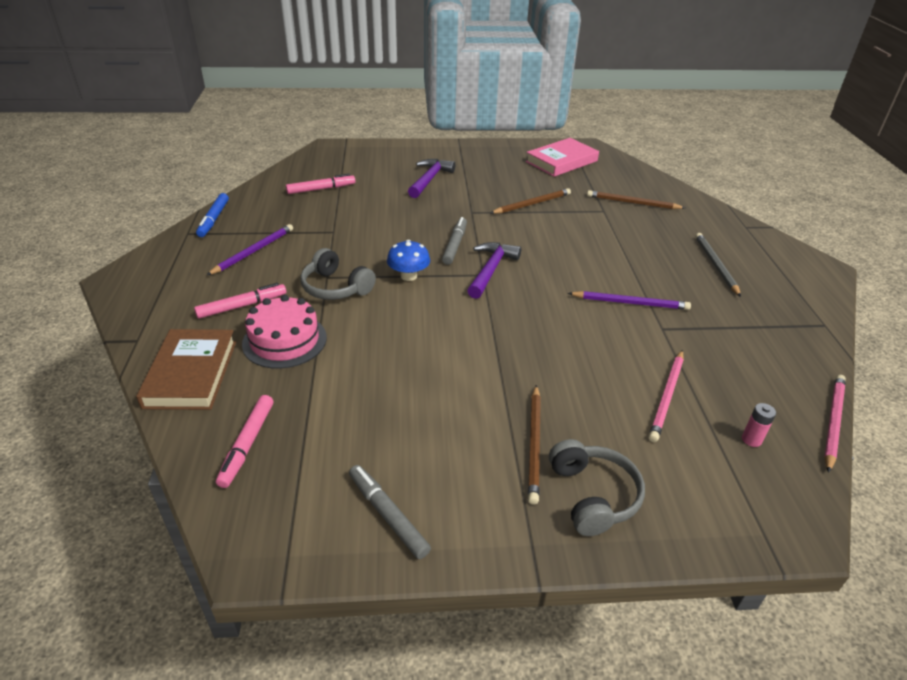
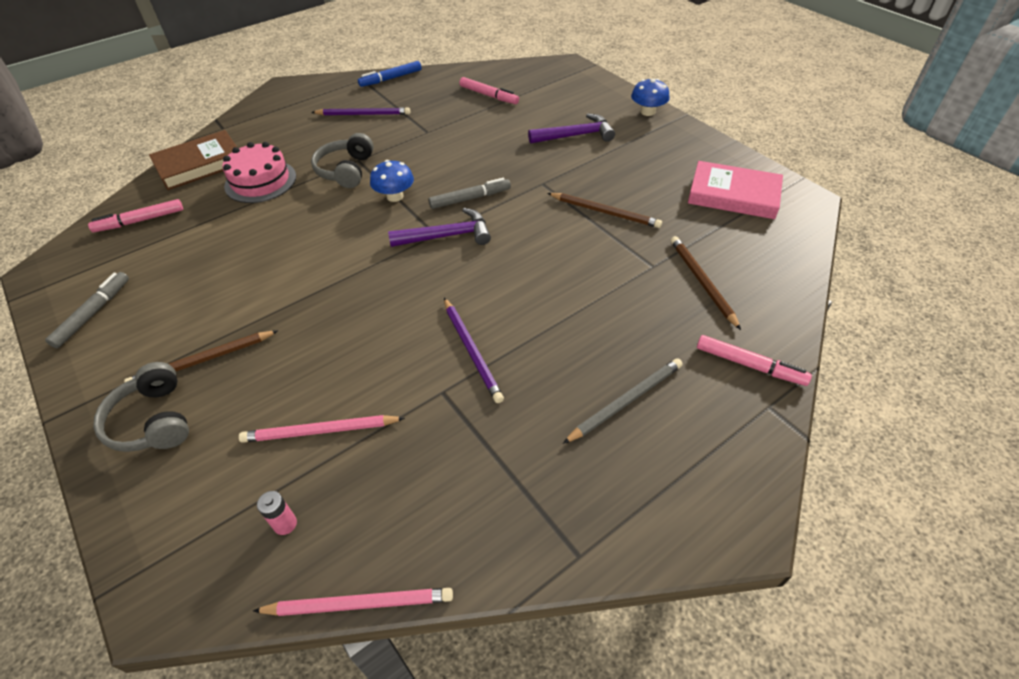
camera: 60 degrees right, 10 degrees up
(242, 306) = (289, 144): pink marker -> pink marker (749, 365)
(437, 147) = (647, 112): none -> blue mushroom
(593, 495) = (153, 421): grey headphones -> grey headphones turned 105 degrees clockwise

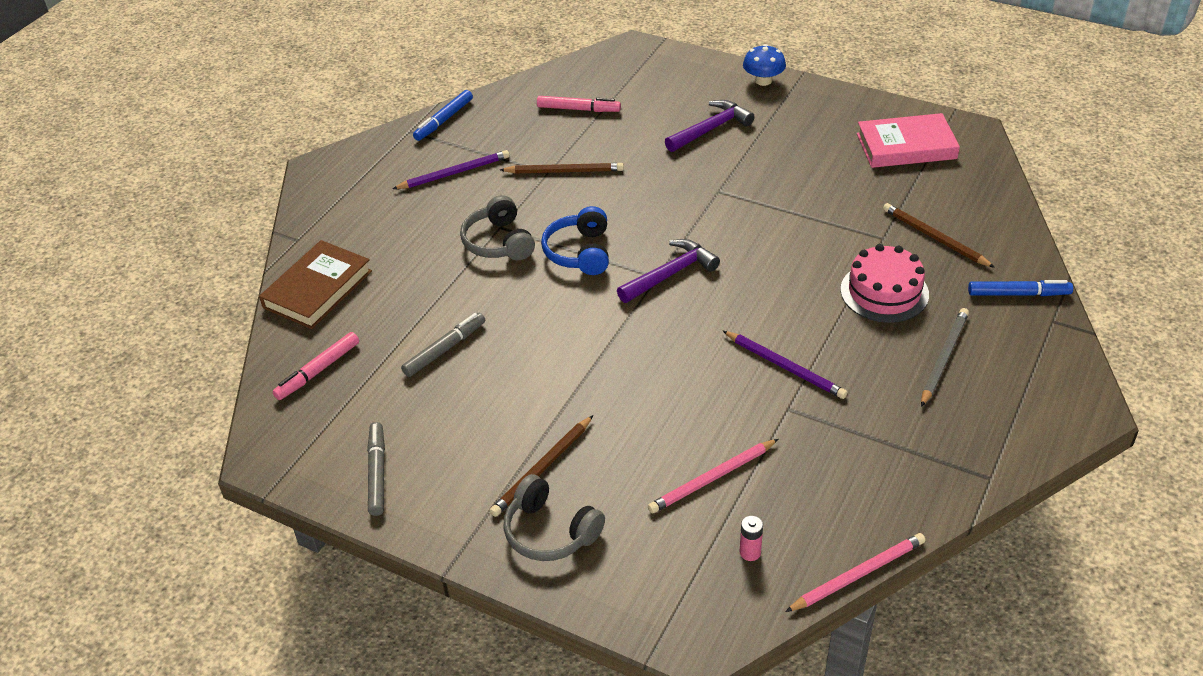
camera: 25 degrees left, 5 degrees down
(260, 181) = (412, 284): pink cake -> pink cake (884, 292)
(395, 196) = (579, 252): blue mushroom -> blue headphones
(470, 199) = (660, 230): grey marker -> grey marker (445, 349)
(605, 212) = (802, 201): brown pencil -> brown pencil (564, 171)
(749, 365) = (1018, 294): pink marker -> blue marker

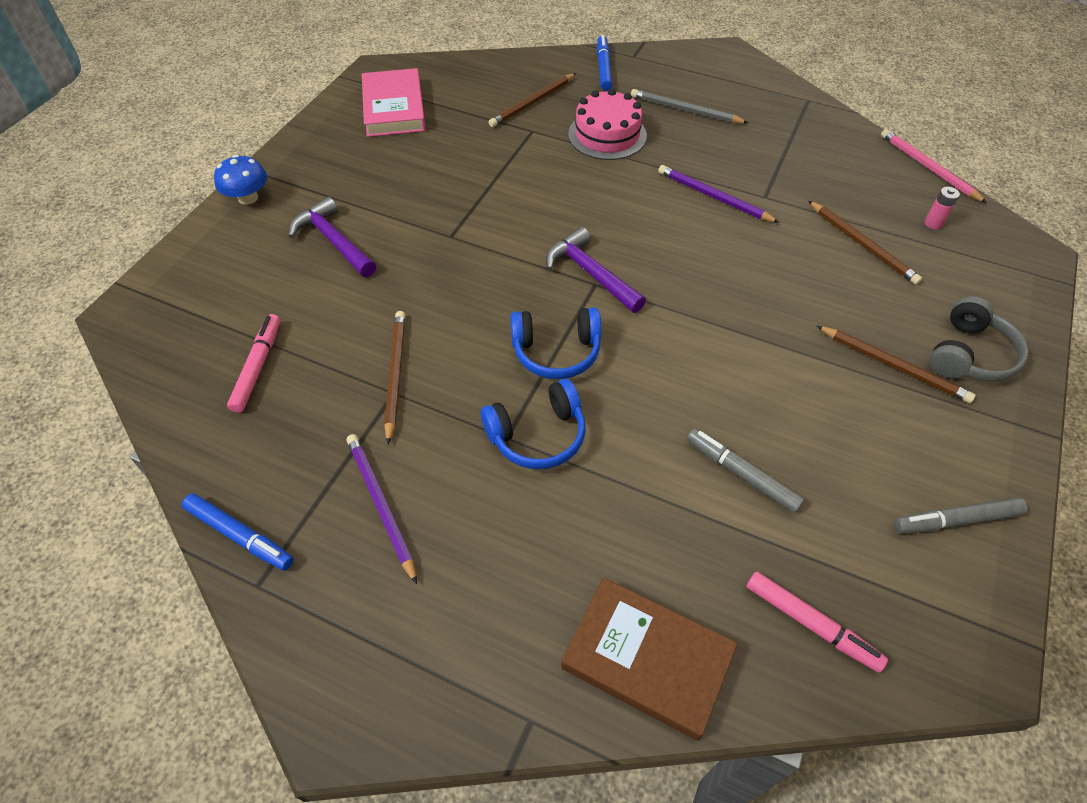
camera: 95 degrees left, 10 degrees up
(498, 242) = (538, 435): grey headphones -> blue headphones
(712, 478) = (862, 244): pink pencil -> brown pencil
(785, 367) = (713, 197): purple pencil -> purple pencil turned 90 degrees counterclockwise

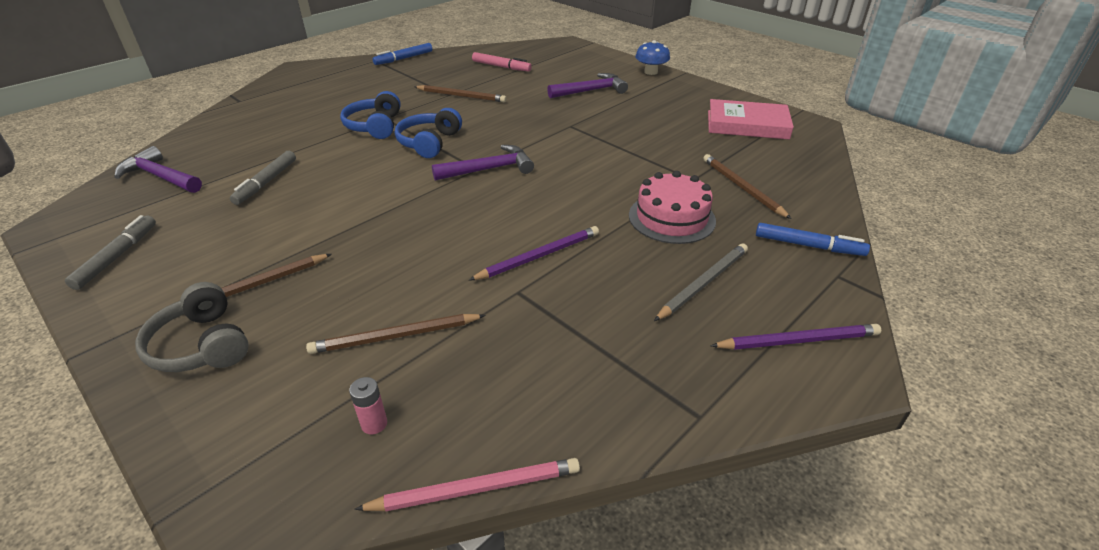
camera: 110 degrees right, 15 degrees down
(381, 505) = (383, 85): purple pencil -> purple pencil (798, 340)
(647, 659) = (220, 129): brown book -> none
(741, 474) = (266, 182): grey marker -> grey marker turned 135 degrees clockwise
(811, 624) = (160, 177): pink marker -> purple hammer

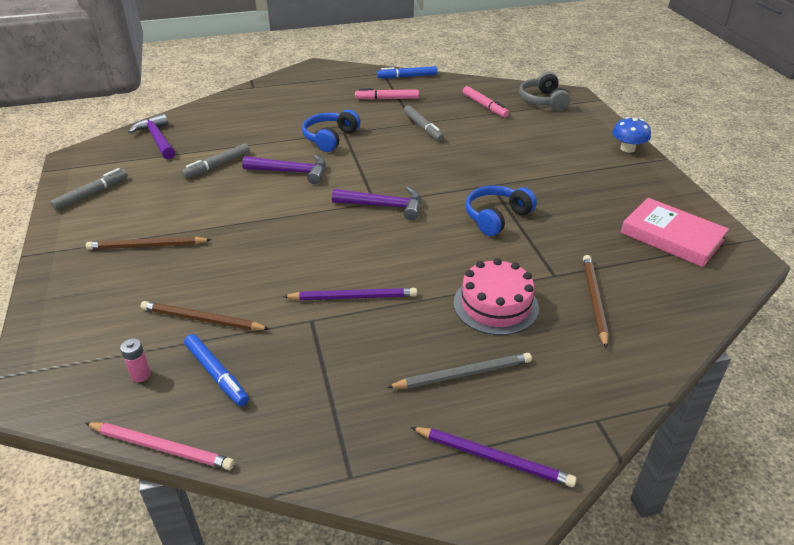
camera: 30 degrees right, 0 degrees up
(201, 345) = (91, 276): grey headphones -> grey headphones (543, 101)
(401, 80) = (387, 99): none -> pink marker
(429, 143) = (358, 166): blue headphones -> blue headphones (496, 217)
(461, 96) = (423, 128): brown pencil -> grey marker
(590, 91) = (545, 154): purple hammer -> purple hammer (291, 172)
(808, 246) = (599, 381): blue marker -> blue marker (216, 374)

